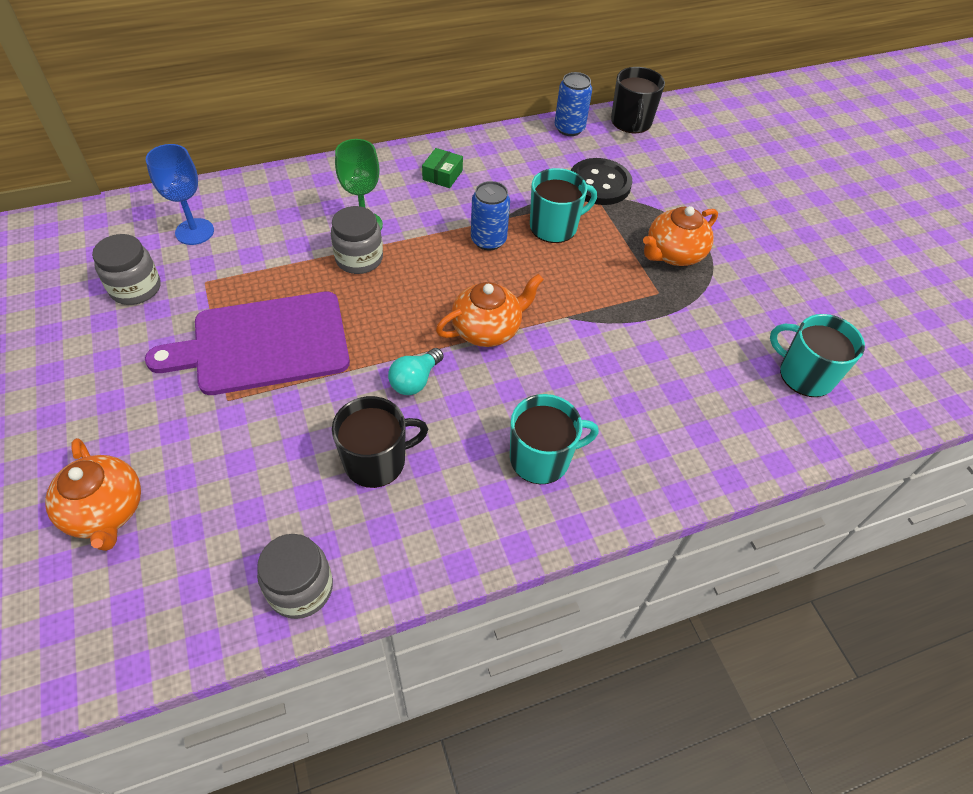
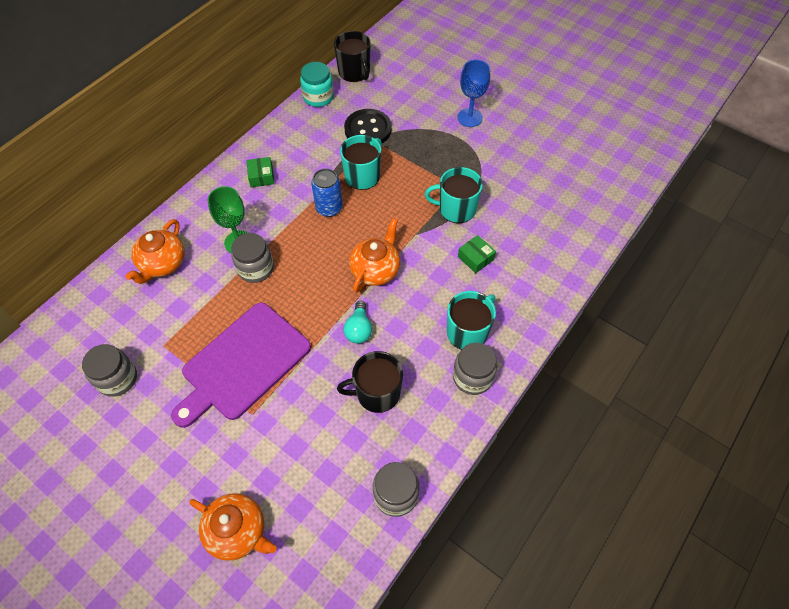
camera: 30 degrees left, 5 degrees up
(194, 232) = (122, 314): blue goblet -> blue goblet (469, 118)
(376, 461) = (377, 393): black mug -> black mug turned 135 degrees counterclockwise
(504, 513) = (472, 377): none -> grey jar
(569, 128) = (318, 97): blue can -> turquoise jar
(619, 381) = (475, 258): none -> green box
(673, 254) = (447, 156): orange teapot -> orange teapot (162, 264)
(804, 374) = (569, 195): turquoise mug -> turquoise mug (456, 209)

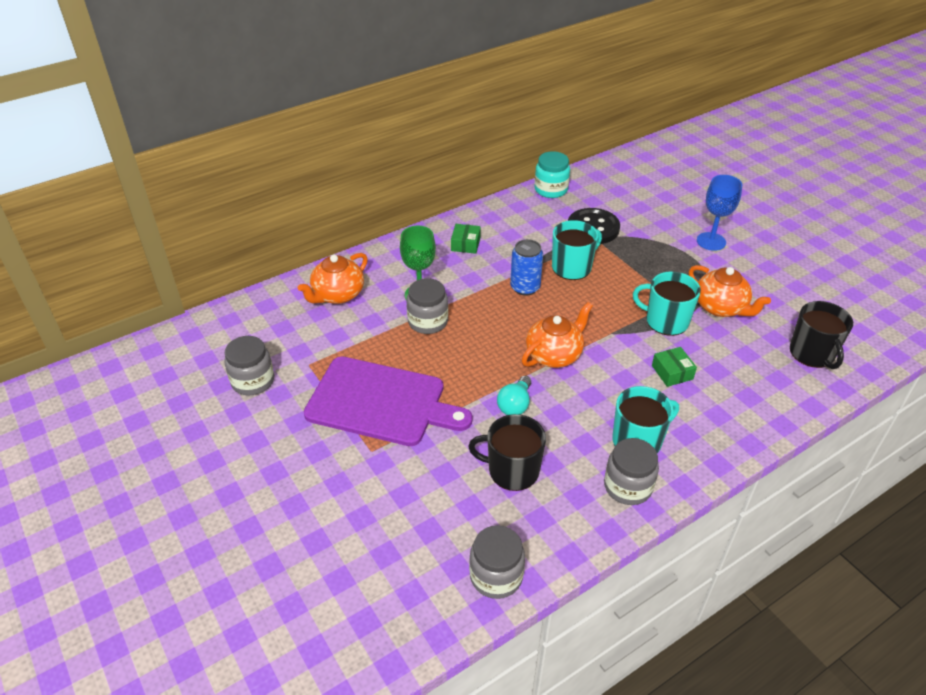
camera: 20 degrees right, 15 degrees down
(238, 531) = (312, 556): orange teapot -> orange teapot (720, 307)
(243, 363) = (381, 402): purple cutting board -> purple cutting board turned 135 degrees counterclockwise
(354, 72) = (597, 176): black mug -> black mug (812, 353)

